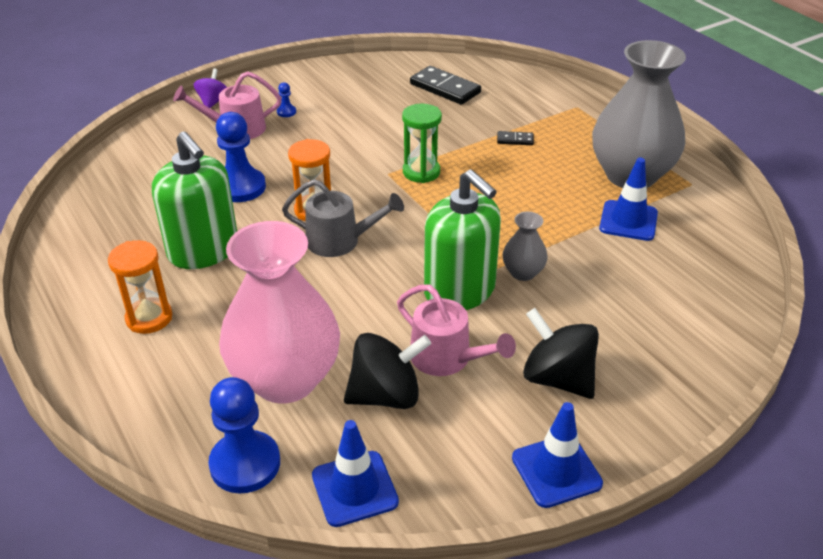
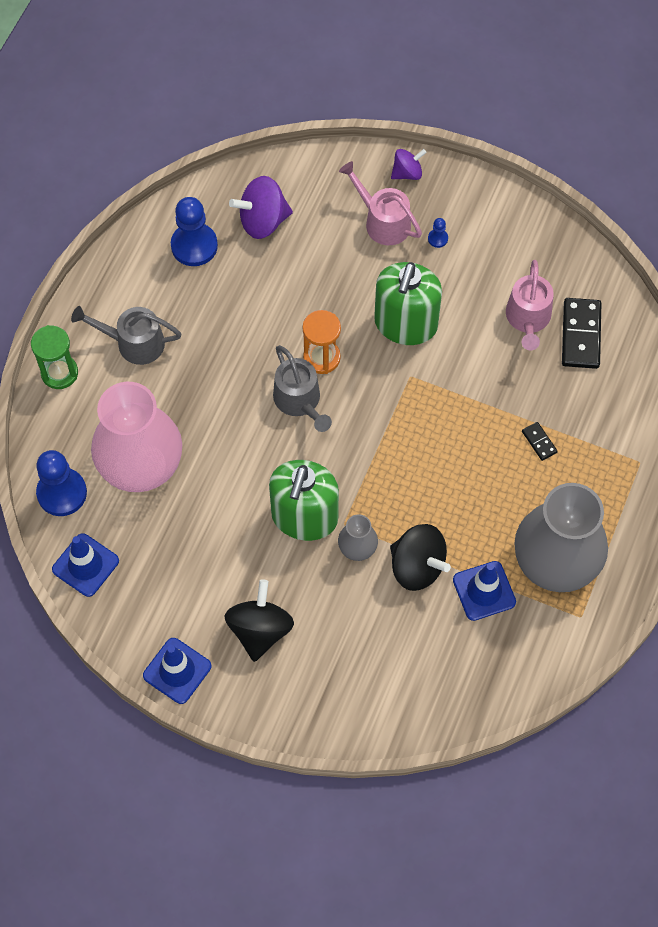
camera: 55 degrees right, 25 degrees up
(146, 185) = (263, 221): none -> purple spinning top
(149, 318) = (134, 343): orange hourglass -> grey watering can
(203, 250) = (221, 320): green soap dispenser -> green soap dispenser (405, 324)
(240, 187) = (310, 286): blue pawn -> blue pawn (194, 246)
(386, 395) = (169, 534): black spinning top -> black spinning top (417, 566)
(421, 172) = (432, 399): green hourglass -> green hourglass (59, 373)
(447, 358) = (229, 550): pink watering can -> pink watering can (528, 318)

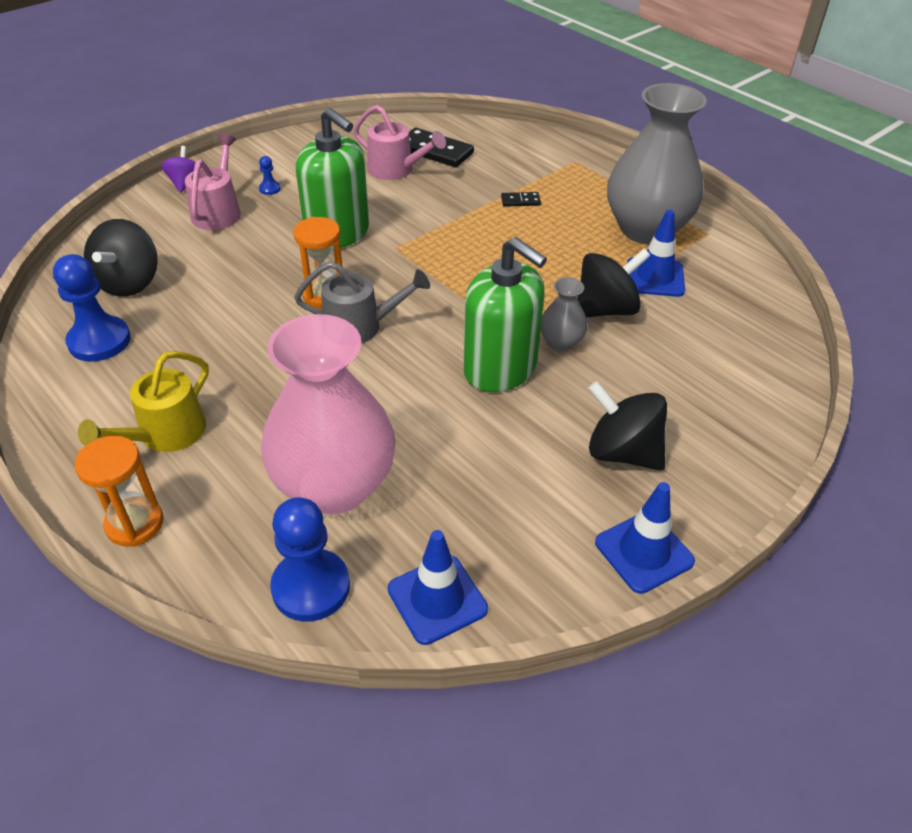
camera: 65 degrees left, 20 degrees down
(59, 373) = (135, 524): green hourglass -> orange hourglass
(134, 343) = (166, 434): grey watering can -> yellow watering can
(263, 221) = (129, 283): purple spinning top -> black spinning top
(383, 221) = (218, 212): pink watering can -> pink watering can turned 120 degrees clockwise

